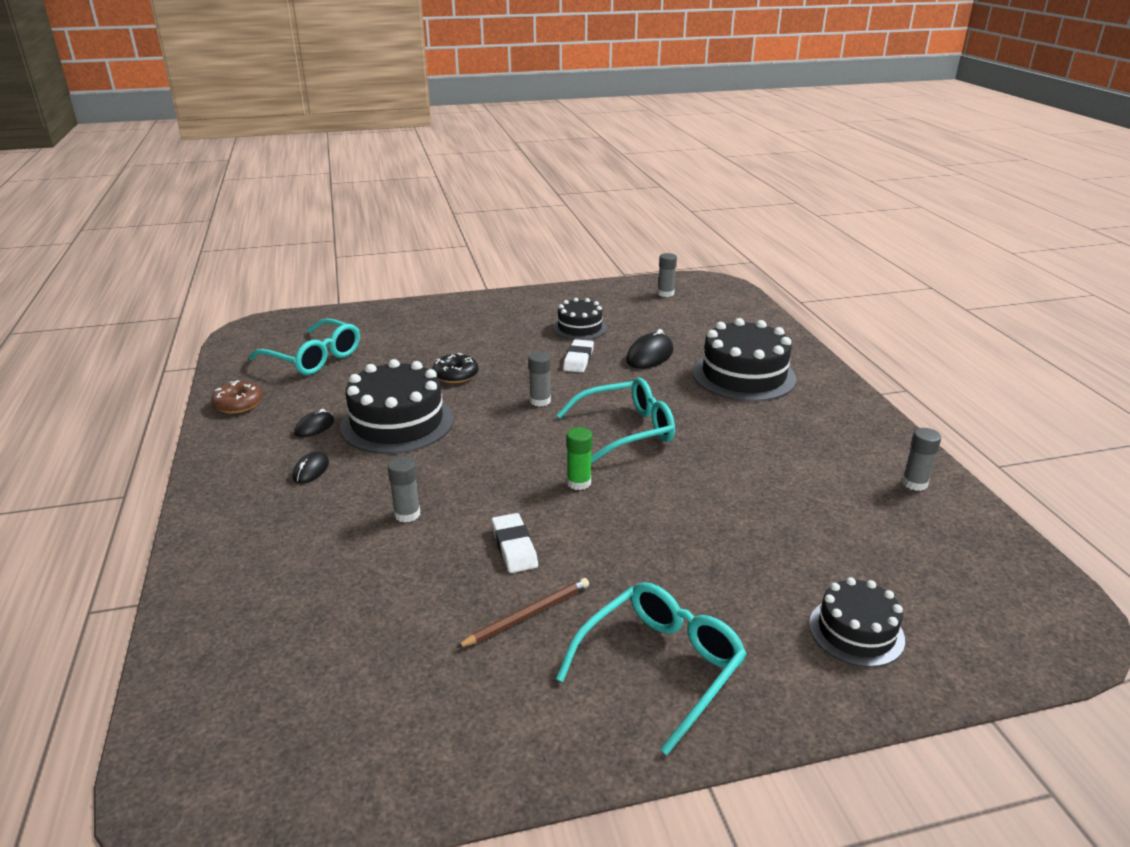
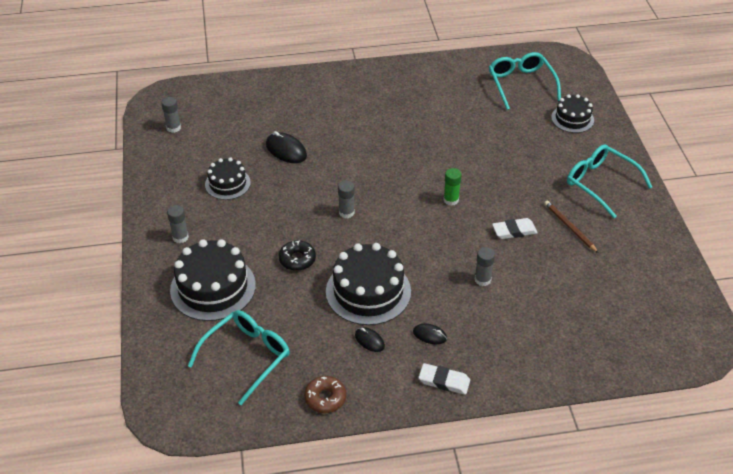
camera: 85 degrees left, 15 degrees up
(578, 359) = (285, 188): white eraser -> white eraser (444, 381)
(626, 430) = (391, 173): turquoise glasses -> turquoise glasses (521, 84)
(744, 375) = (325, 110): black cake -> black cake (213, 287)
(914, 483) = (457, 71): grey glue stick -> grey glue stick (180, 237)

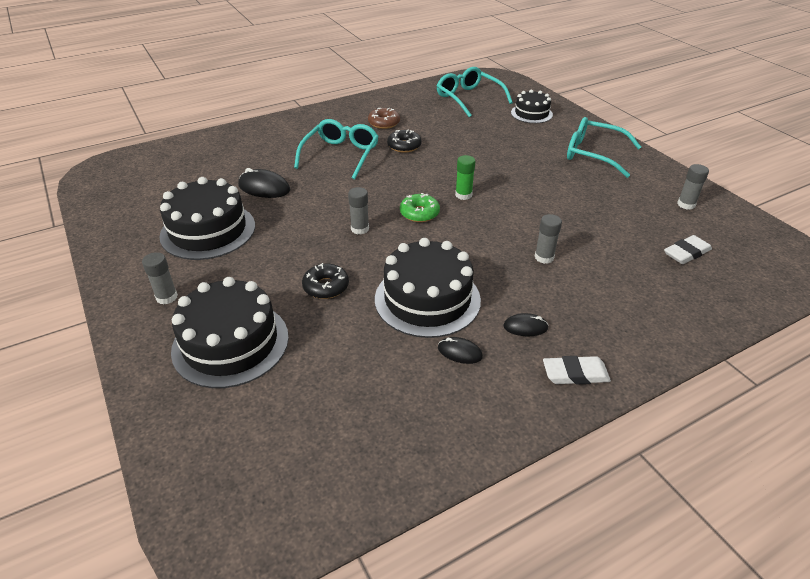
camera: 20 degrees left, 5 degrees down
(173, 128) = (123, 192): grey glue stick -> grey glue stick (686, 204)
(227, 183) = (208, 230): black cake -> black cake, size x1.70
(247, 356) = (311, 416): turquoise glasses -> turquoise glasses (341, 155)
(325, 398) = (443, 439): brown donut -> brown donut (384, 123)
(403, 209) = (419, 213): none -> green donut
(427, 131) = (404, 146): none -> black donut
(514, 231) = (544, 207): white eraser -> white eraser (686, 253)
(569, 227) = (593, 193): brown pencil -> none

